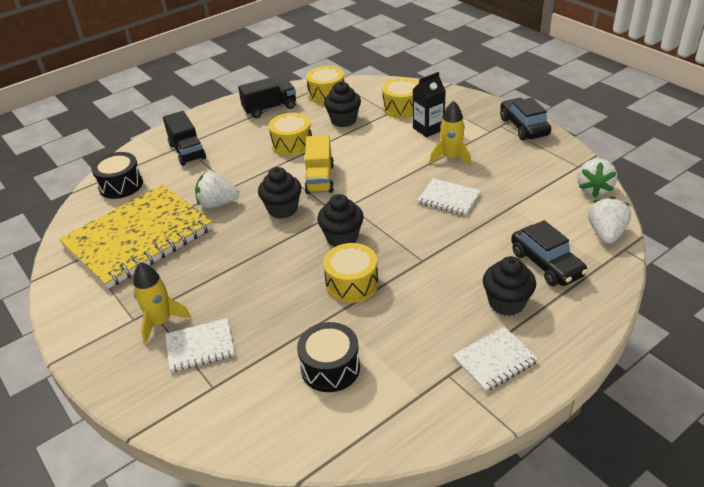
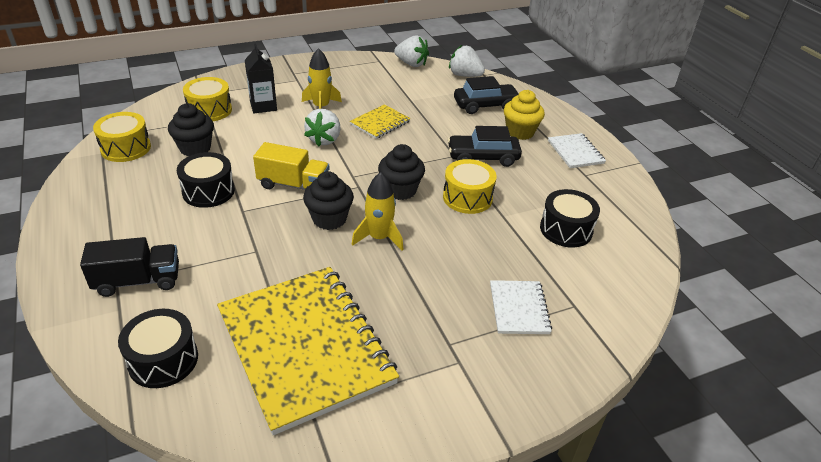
camera: 80 degrees left, 0 degrees up
(161, 322) = (472, 337): yellow rocket -> yellow rocket (379, 237)
(217, 204) = (283, 267): white strawberry -> white strawberry (324, 140)
(270, 109) = (108, 194): black truck -> none
(292, 144) = (208, 191): yellow drum -> black drum
(449, 198) = (380, 123): white notebook -> yellow notebook
(506, 303) = (520, 132): black cupcake -> yellow cupcake
(523, 127) = (305, 64): black car -> black car (483, 157)

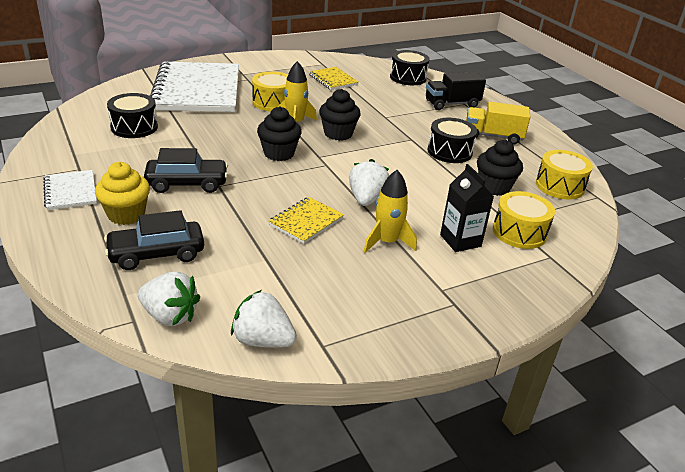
camera: 175 degrees right, 5 degrees down
(293, 185) = (379, 157): yellow truck -> yellow truck (493, 136)
(305, 347) = (333, 80): yellow notebook -> yellow notebook, size x0.44
(467, 197) = (215, 148): yellow drum -> yellow drum (273, 102)
(519, 308) = (197, 90): white notebook -> white notebook, size x2.26

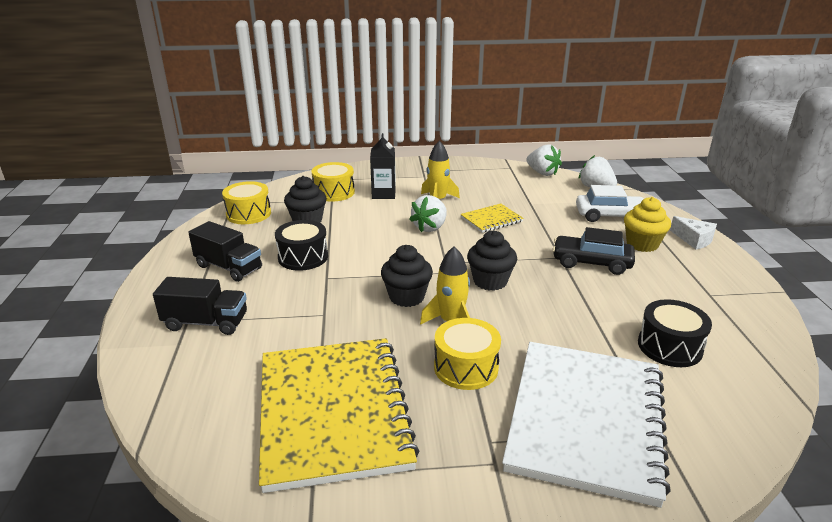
camera: 155 degrees left, 5 degrees down
(58, 232) = (694, 239): none -> white cheese
(70, 191) = (703, 271): white notebook -> none
(156, 254) = (610, 216): black car -> white car
(333, 80) = (333, 412): yellow notebook -> yellow notebook, size x2.26
(408, 77) = (194, 396): black drum -> none
(493, 136) = (229, 267): yellow truck -> black truck

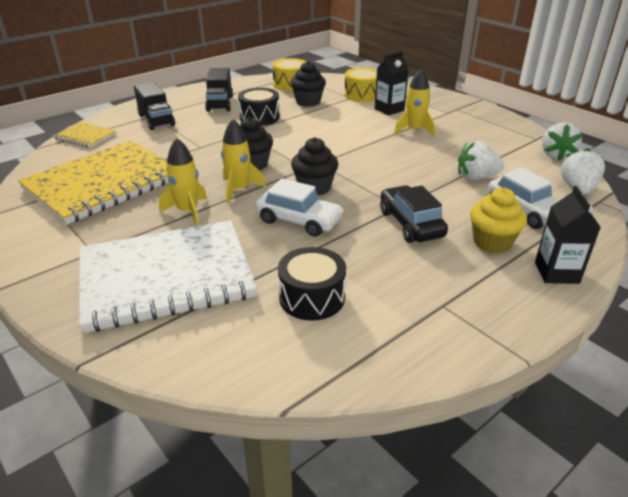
camera: 55 degrees right, 5 degrees up
(430, 227) = (364, 141): white strawberry -> white strawberry (476, 177)
(466, 367) = (188, 211): yellow drum -> yellow rocket
(491, 219) = (417, 159): yellow notebook -> yellow notebook (85, 136)
(542, 310) = (299, 221): none -> white car
(694, 239) = (556, 272): white cheese -> black carton

